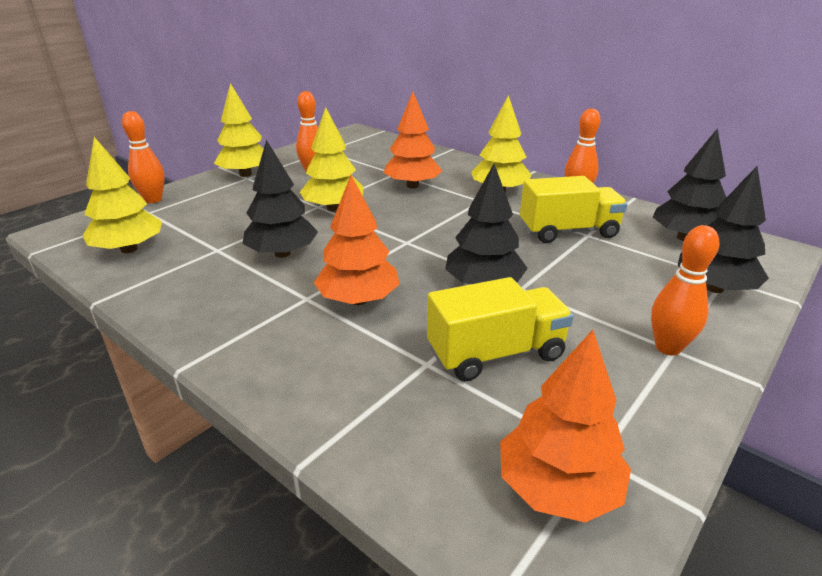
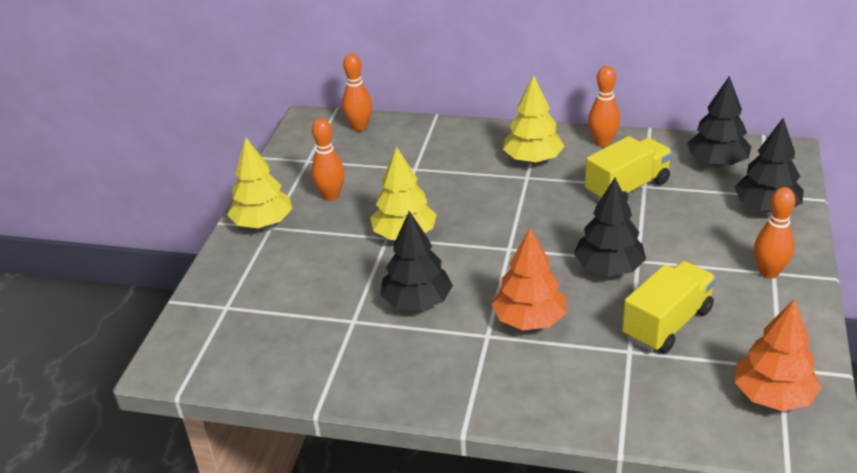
camera: 25 degrees left, 5 degrees up
(129, 249) = (269, 353): yellow tree -> none
(153, 200) = (209, 290): orange bowling pin -> orange bowling pin (359, 127)
(412, 186) = (448, 180): orange tree -> none

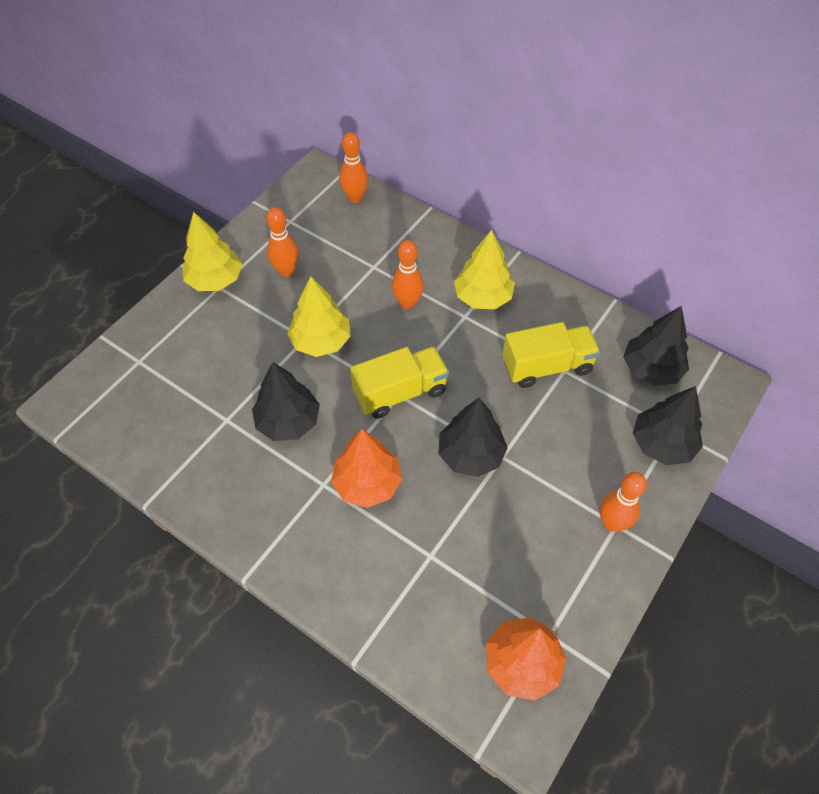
camera: 20 degrees right, 20 degrees up
(602, 142) = (559, 301): orange bowling pin -> orange bowling pin (407, 303)
(667, 324) = (482, 540): yellow truck -> yellow truck (400, 392)

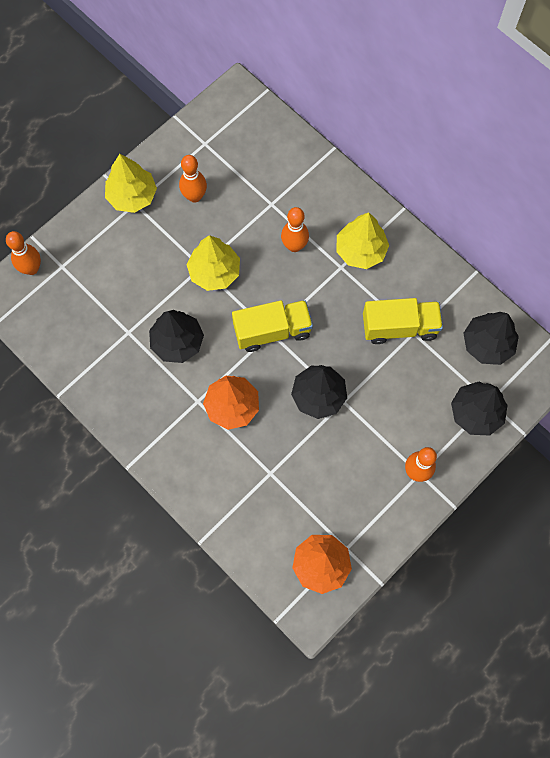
camera: 10 degrees right, 15 degrees up
(355, 198) = (267, 126): orange bowling pin -> orange bowling pin (31, 268)

